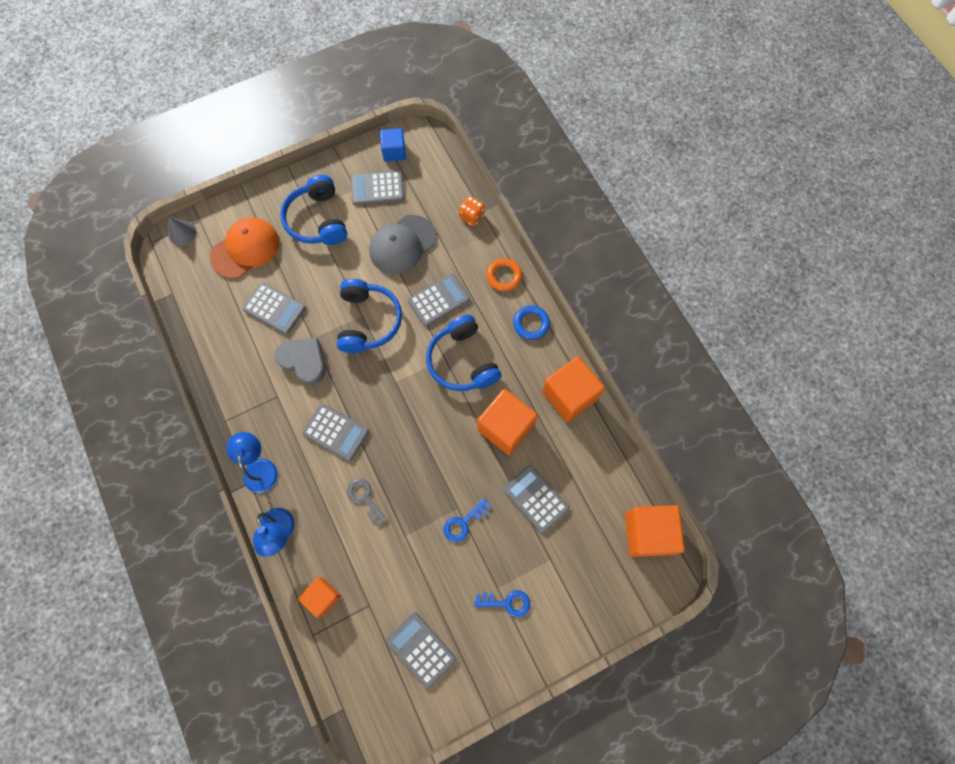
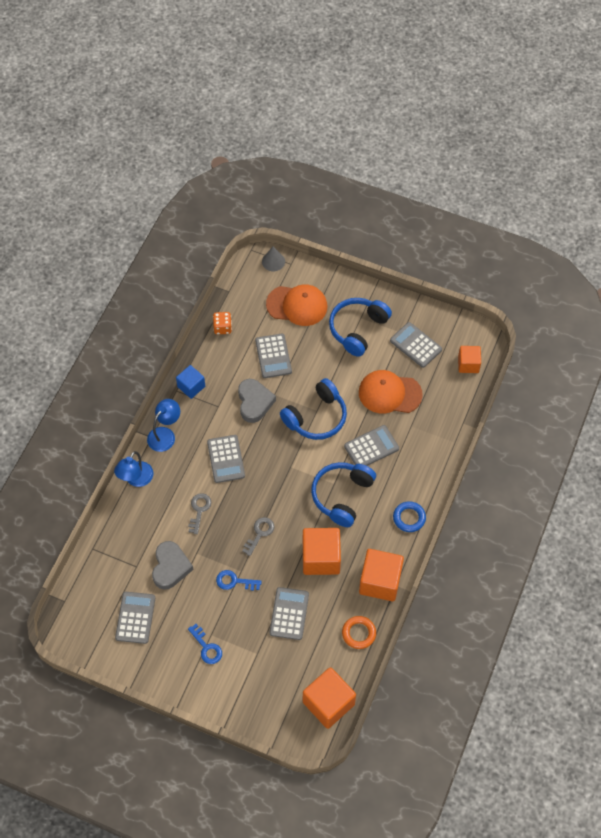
camera: 50 degrees right, 10 degrees down
(323, 597) = (119, 536): orange cube -> orange cube (468, 364)
(394, 152) = (453, 333): blue cube -> blue cube (191, 386)
(398, 572) = (170, 567): none -> grey heart
(402, 244) = (389, 393): grey cap -> orange cap
(436, 462) = (259, 533): none -> grey key
(439, 300) = (371, 447): grey calculator -> grey calculator turned 45 degrees counterclockwise
(471, 216) = (452, 419): orange dice -> orange dice (222, 328)
(504, 276) = (427, 474): orange ring -> orange ring (359, 633)

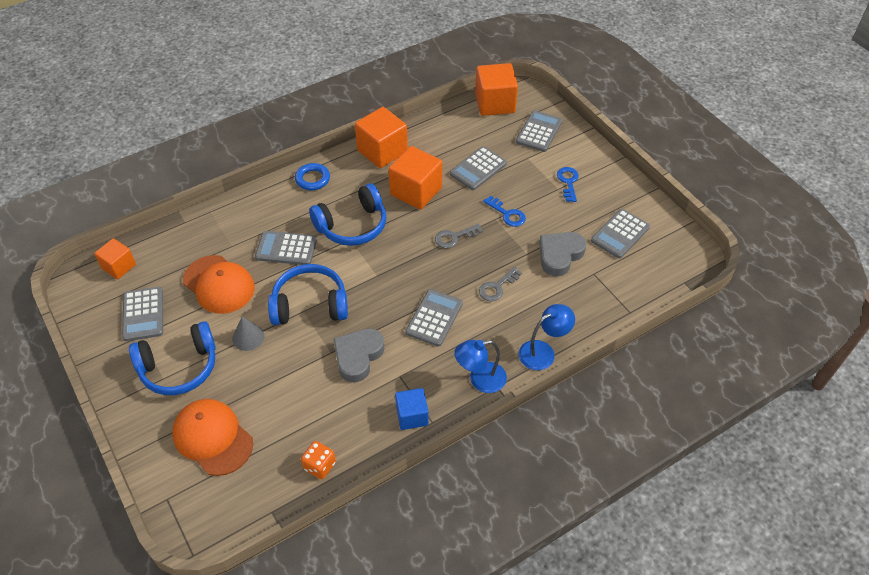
camera: 145 degrees left, 10 degrees down
(273, 261) = (183, 517): grey cone -> grey cone (248, 337)
(273, 356) = (294, 394): grey calculator -> grey calculator (539, 132)
(359, 633) = (432, 129): orange ring -> none

